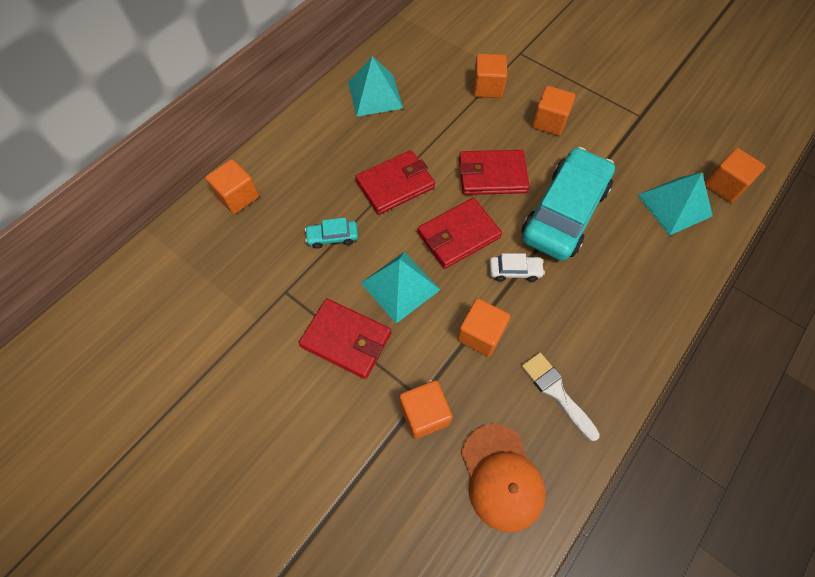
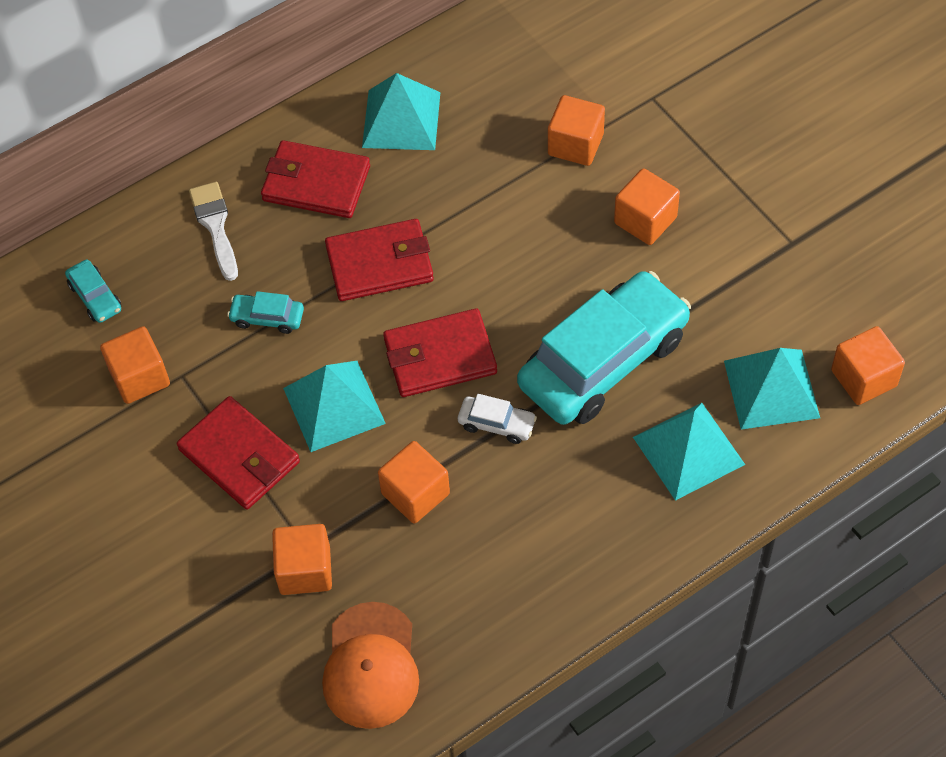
camera: 20 degrees right, 5 degrees down
(206, 251) = (95, 297): none -> turquoise car
(238, 196) = (158, 230): orange cube -> orange cube (140, 377)
(492, 175) = (524, 282): red wallet -> red wallet (316, 183)
(556, 392) = (483, 589): white brush -> white brush (215, 226)
(644, 257) = (689, 450): none -> turquoise pyramid

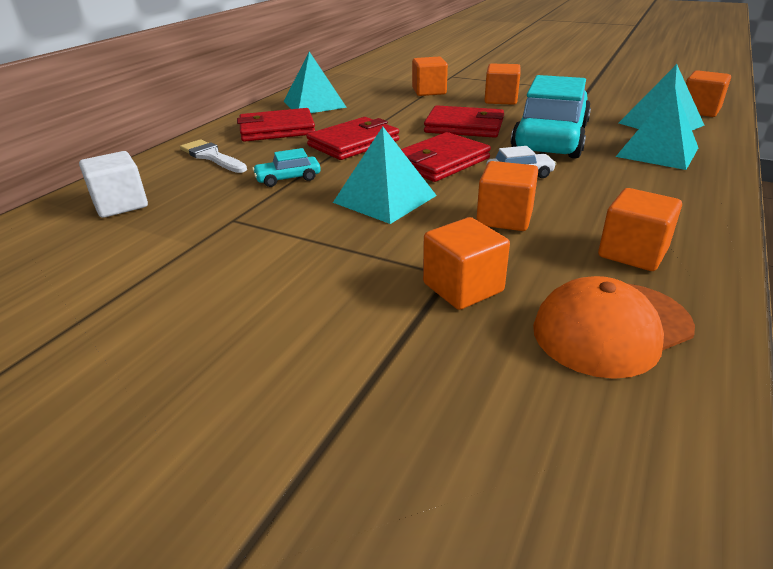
camera: 30 degrees left, 25 degrees down
(95, 297) = (121, 205): turquoise car -> white cube
(140, 377) = (191, 230): orange cube -> orange cube (632, 253)
(239, 456) = (326, 243): red wallet -> red wallet (464, 126)
(371, 666) = (611, 328): orange cap -> orange cap turned 90 degrees clockwise

